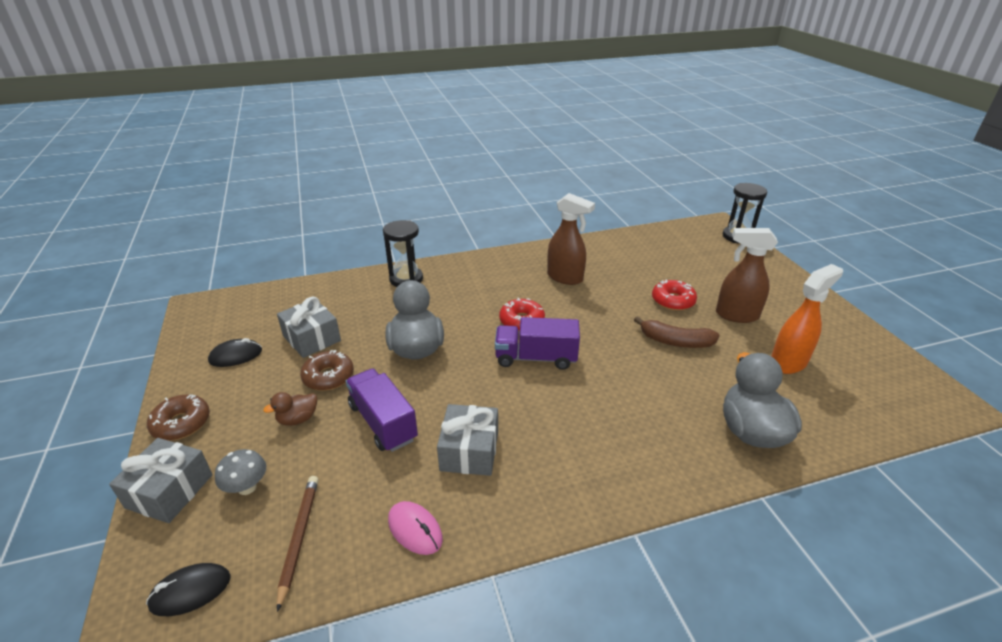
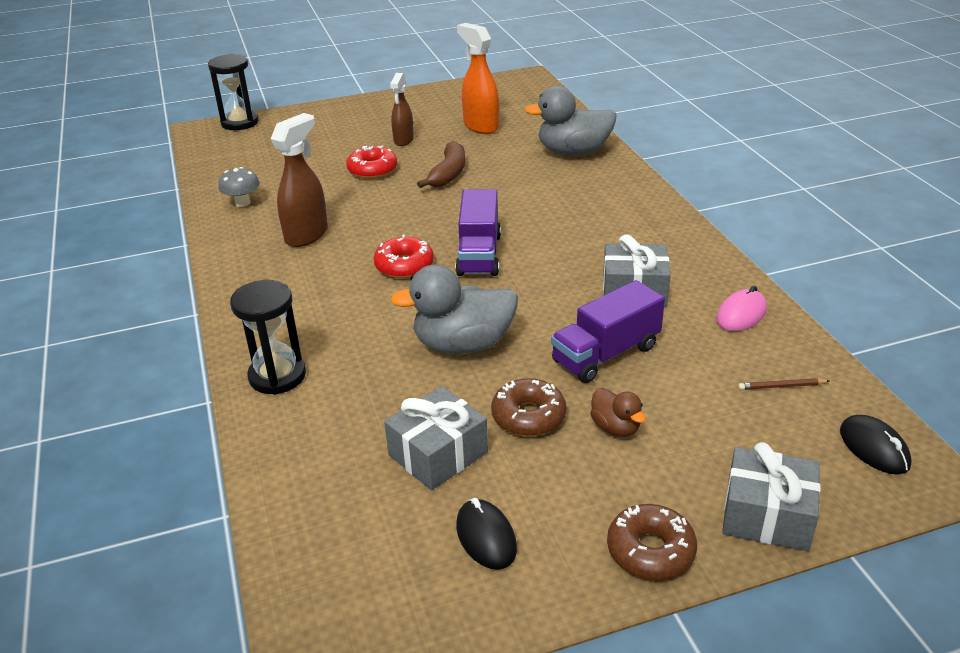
camera: 90 degrees left, 0 degrees up
(247, 487) = (735, 444): grey mushroom -> grey mushroom (242, 203)
(299, 538) = (781, 386): brown pencil -> brown pencil, size x0.59
(736, 315) = (403, 140): brown spray bottle -> brown spray bottle, size x0.66

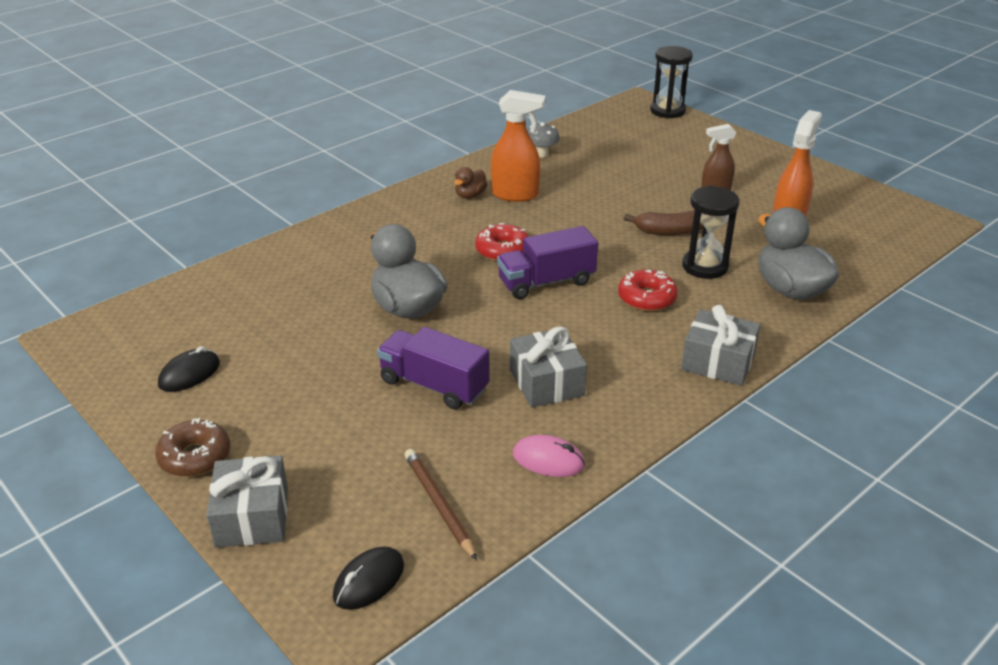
camera: 65 degrees right, 0 degrees up
(277, 376) = (328, 240): black hourglass -> black hourglass (705, 266)
(307, 235) = (515, 195): brown spray bottle -> orange spray bottle
(372, 170) = (645, 192): red donut -> red donut (646, 298)
(438, 454) = (270, 331): grey gift -> grey gift (718, 362)
(528, 416) = (330, 362): brown donut -> none
(615, 427) = (334, 411): brown duck -> brown duck (470, 195)
(781, 386) = (439, 504): brown pencil -> brown pencil, size x1.69

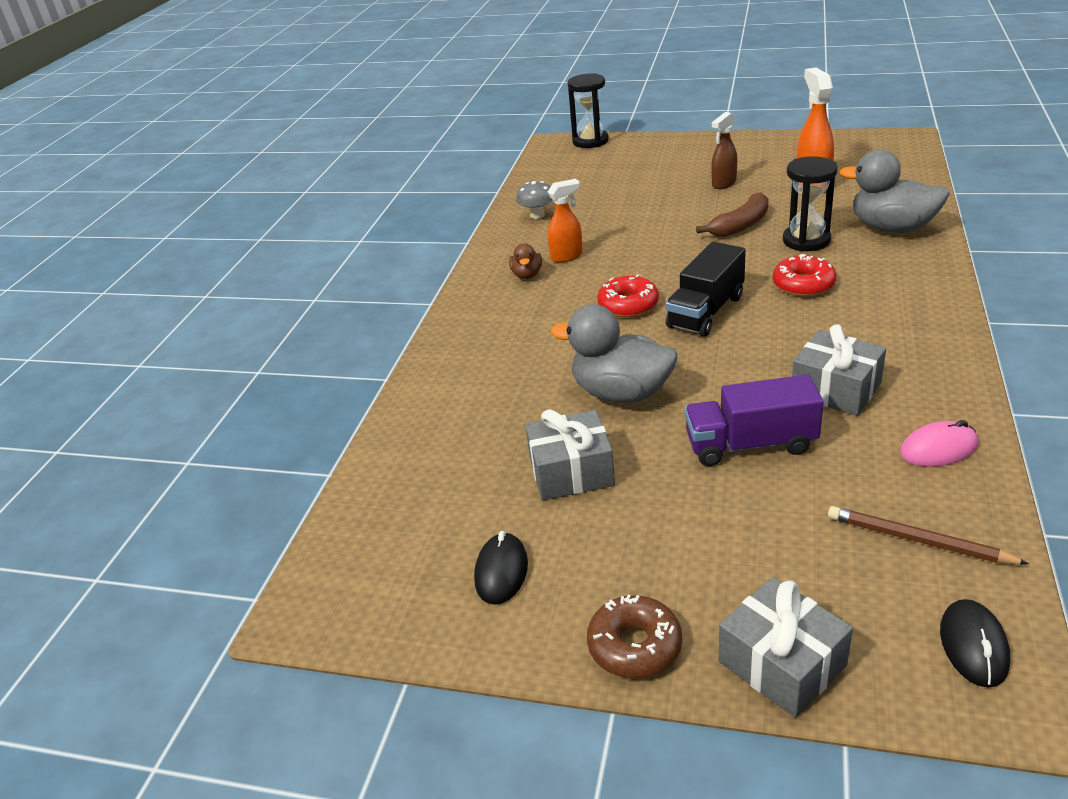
camera: 30 degrees left, 0 degrees up
(515, 195) = (567, 256): orange spray bottle -> orange spray bottle, size x0.66
(546, 282) = (706, 312): purple truck -> black truck
(718, 362) = (930, 304): grey gift -> grey gift (571, 471)

